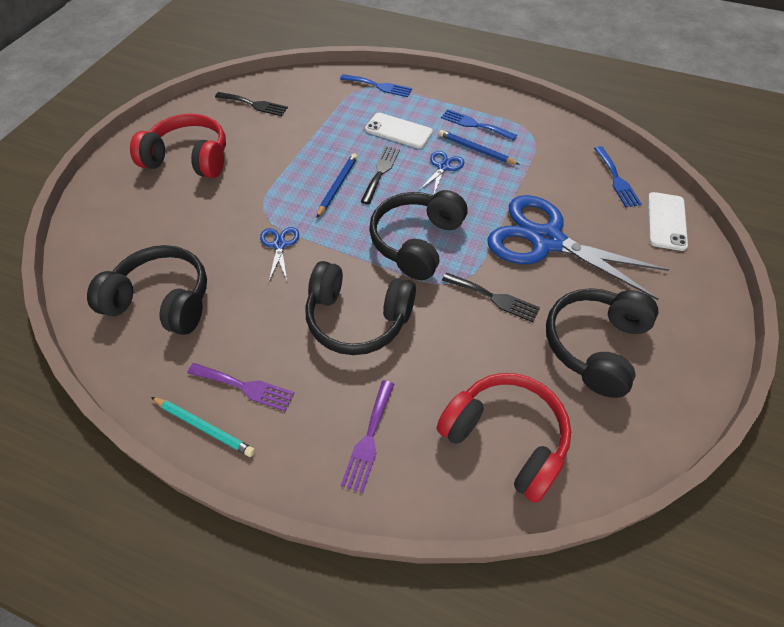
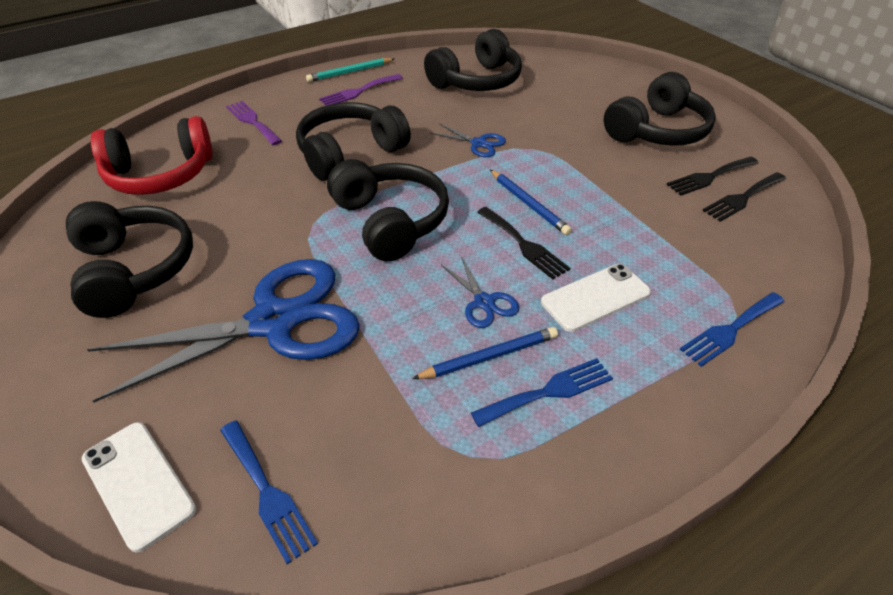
camera: 125 degrees right, 10 degrees down
(189, 159) = (657, 131): red headphones -> black headphones
(494, 298) = (265, 236): black fork -> black fork (709, 177)
(616, 179) = (267, 492): blue fork -> blue fork turned 150 degrees counterclockwise

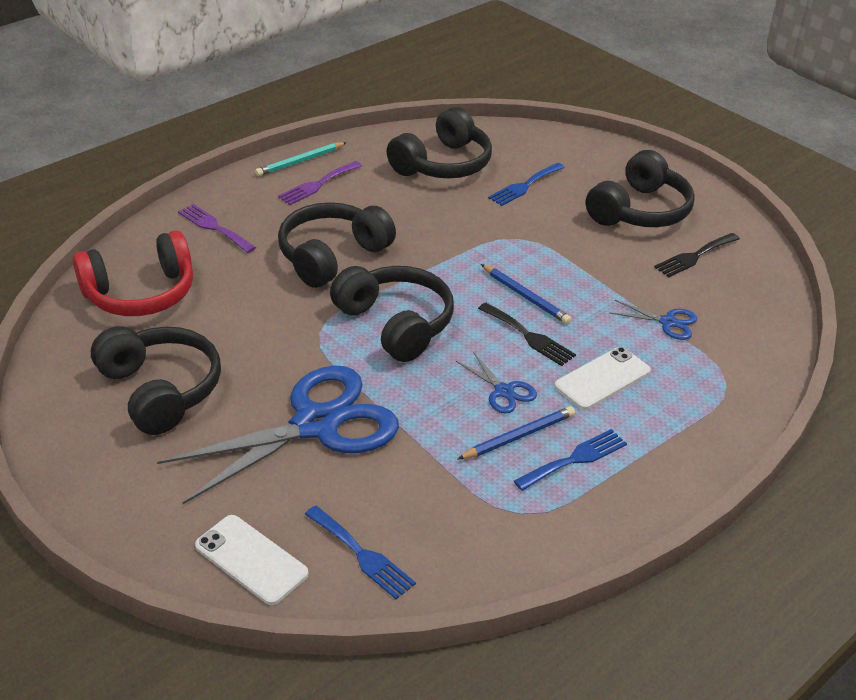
camera: 10 degrees left, 5 degrees down
(478, 143) = (462, 236): blue scissors -> blue scissors (668, 322)
(730, 330) = (721, 396): blue fork -> blue fork (524, 186)
(742, 198) = (726, 275): black fork -> none

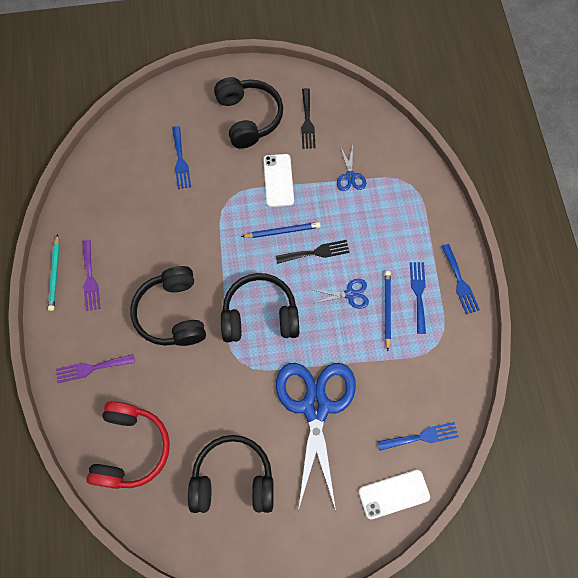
camera: 55 degrees left, 30 degrees up
(443, 164) = (123, 191): black headphones -> none
(602, 379) = (371, 239): white phone -> white phone (278, 180)
(639, 497) = (460, 282): none -> blue fork
(668, 322) = (350, 176): blue scissors -> blue scissors turned 120 degrees clockwise

